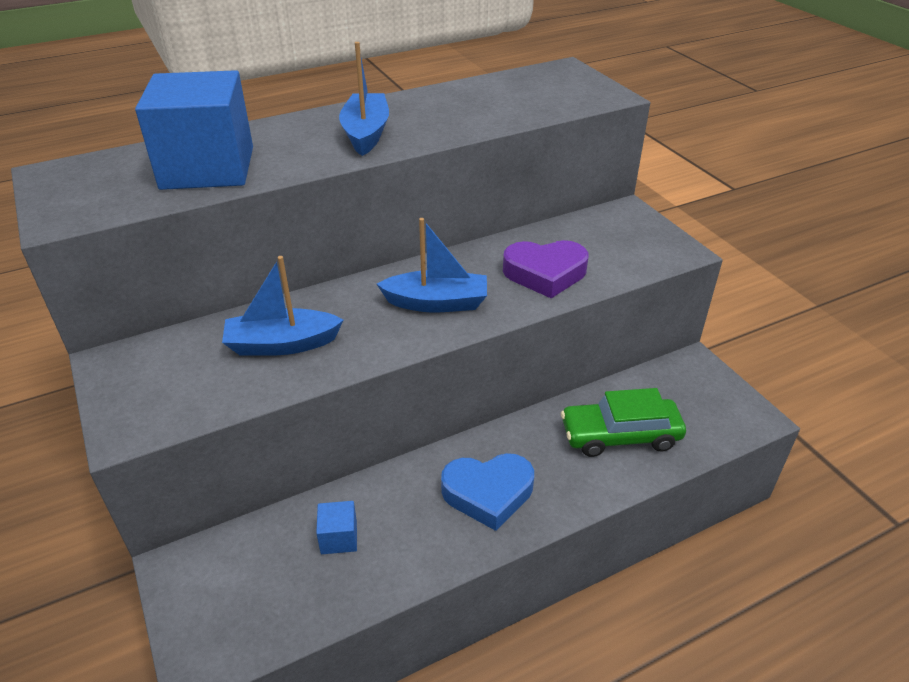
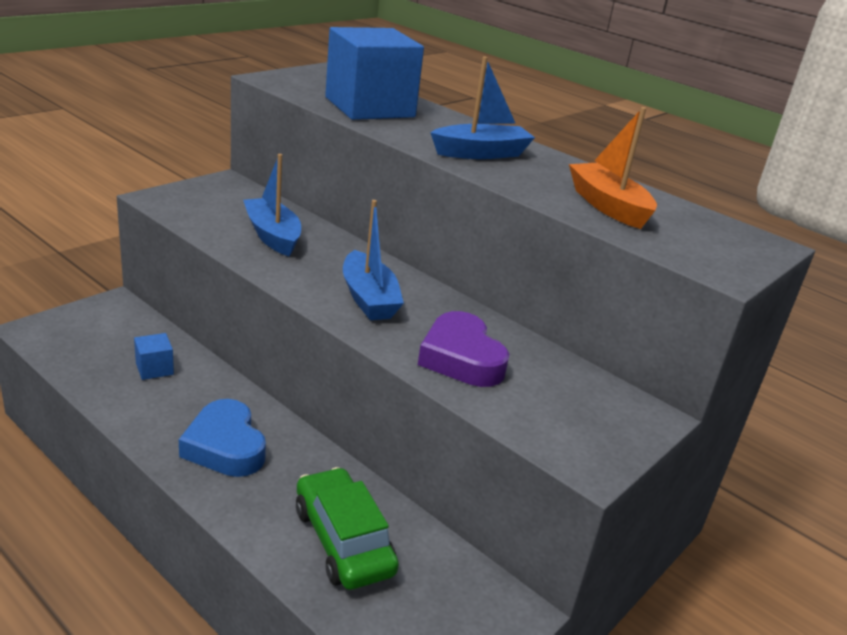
camera: 65 degrees right, 10 degrees down
(495, 106) = (608, 206): none -> orange boat

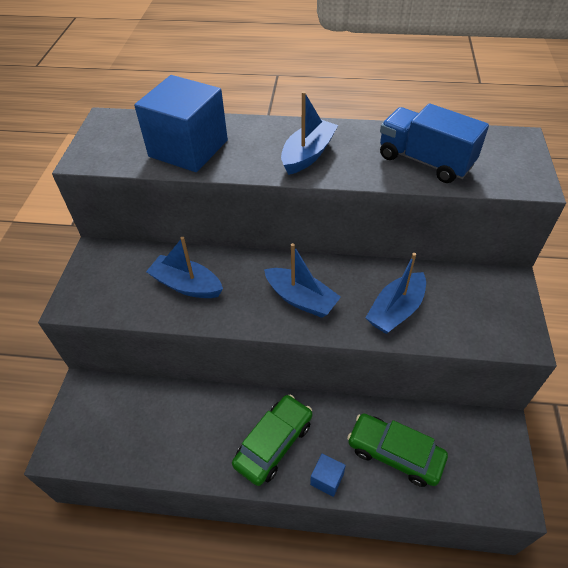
camera: 30 degrees left, 20 degrees up
(154, 368) = (170, 420): blue cube -> blue cube (327, 479)
(225, 446) = (274, 443): blue heart -> green car
(461, 358) = (396, 310): purple heart -> blue boat
(608, 206) = (425, 161): orange boat -> blue truck

